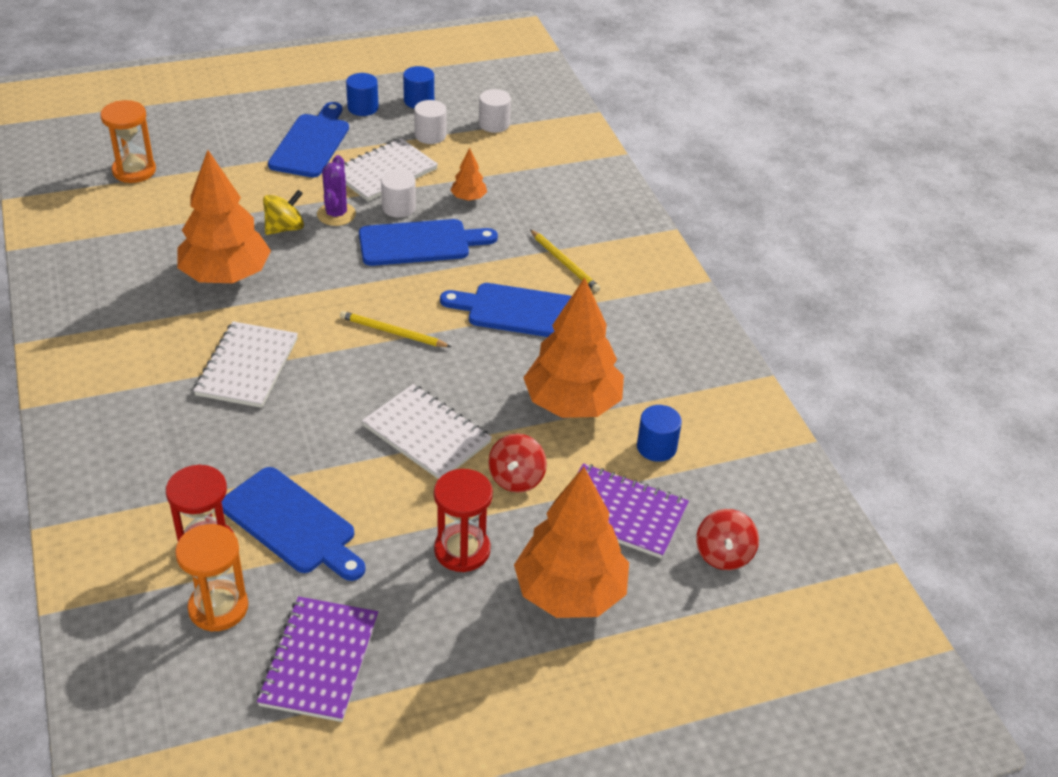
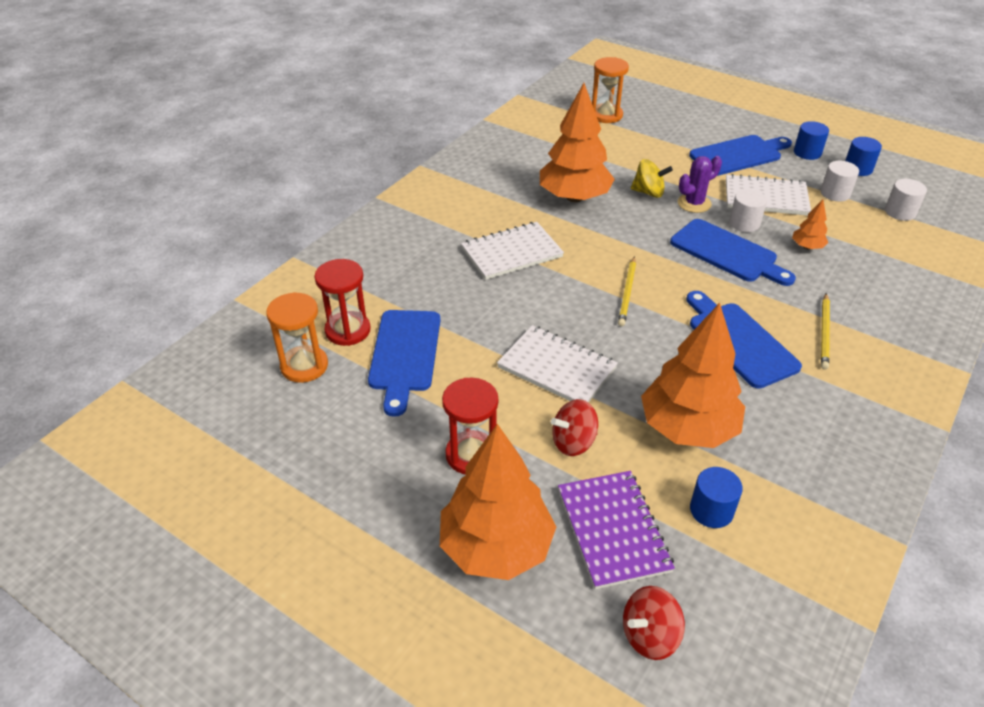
camera: 55 degrees right, 0 degrees up
(319, 660) = (303, 441): purple notebook -> none
(392, 332) = (627, 293): yellow pencil -> yellow pencil turned 150 degrees counterclockwise
(426, 434) = (557, 368): white notebook -> white notebook turned 60 degrees counterclockwise

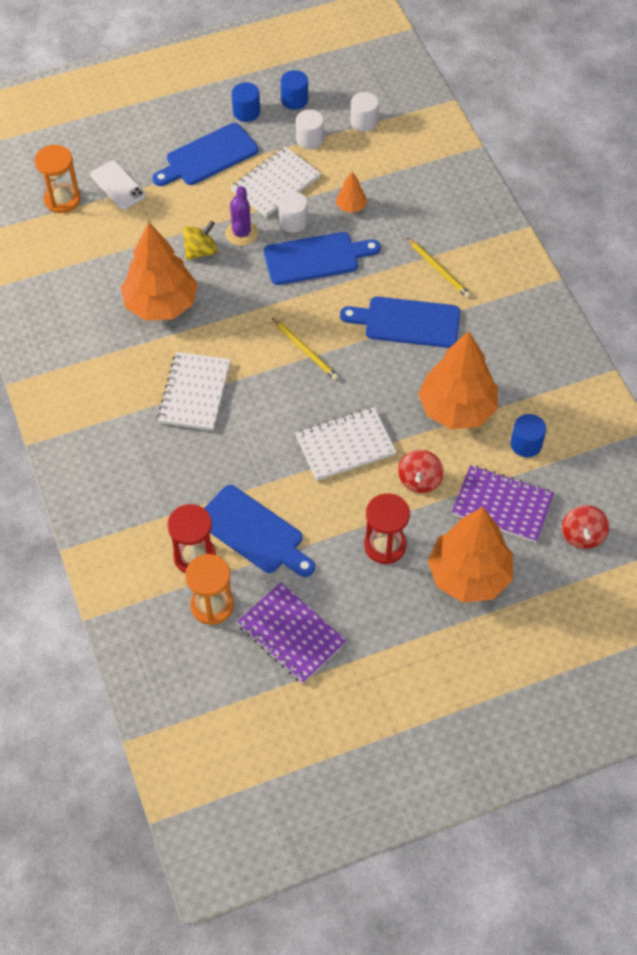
camera: 55 degrees left, 15 degrees up
(312, 435) = (291, 634): none -> purple notebook
(652, 130) = (118, 185): none -> white phone
(738, 155) = (208, 156): blue cutting board -> blue cutting board turned 135 degrees counterclockwise

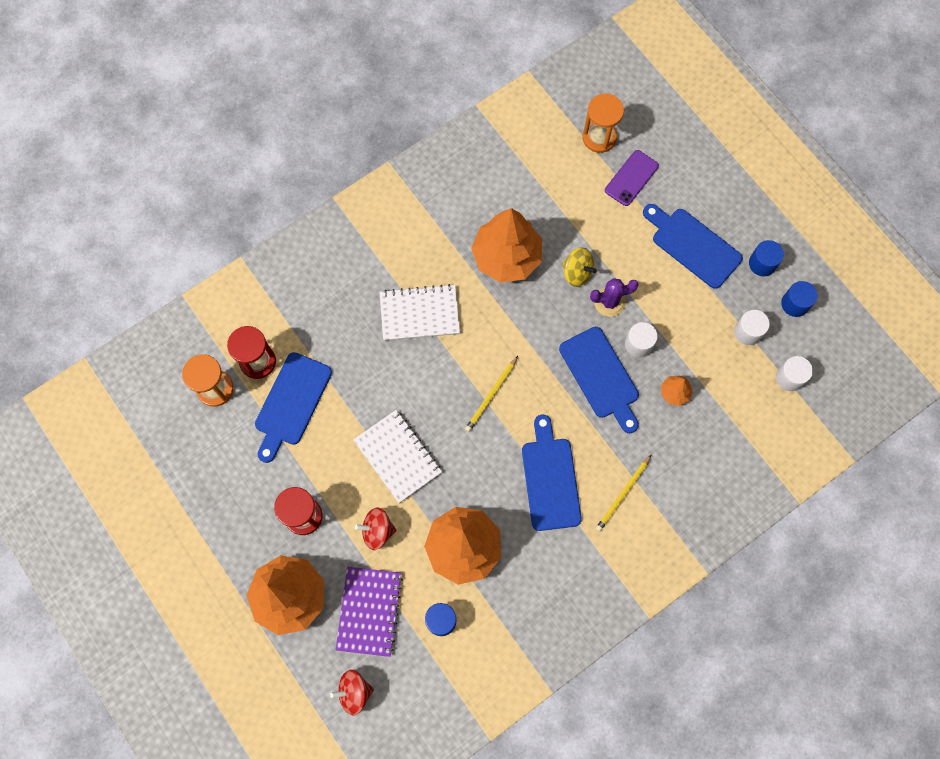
camera: 75 degrees right, 15 degrees up
(118, 185) = (631, 178): white phone -> purple phone
(276, 184) = (680, 316): white notebook -> none
(291, 634) = (202, 459): purple notebook -> none

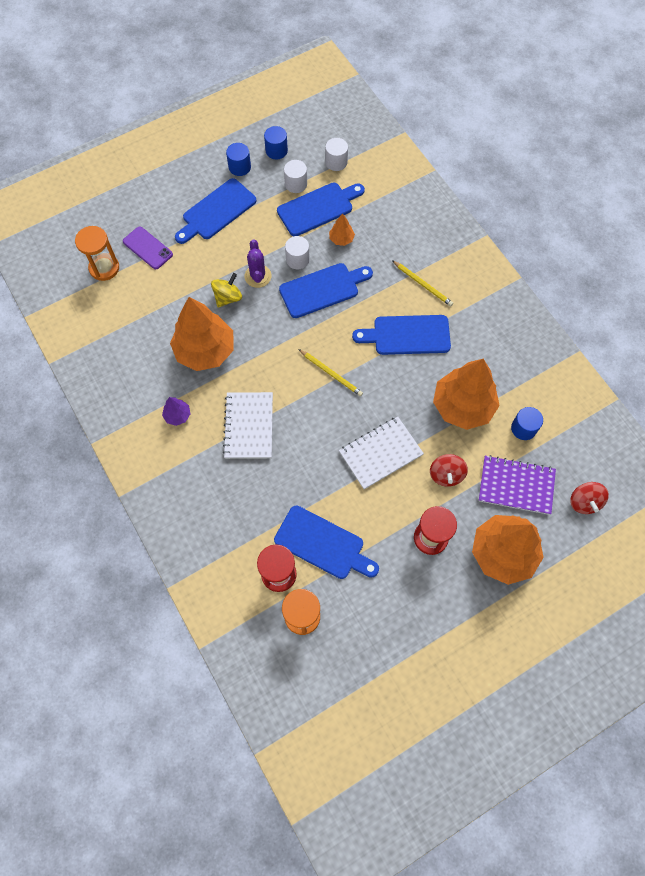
camera: 85 degrees left, 5 degrees down
(426, 240) = (177, 415): none -> purple tree
(716, 362) = (318, 208): none -> blue cutting board

